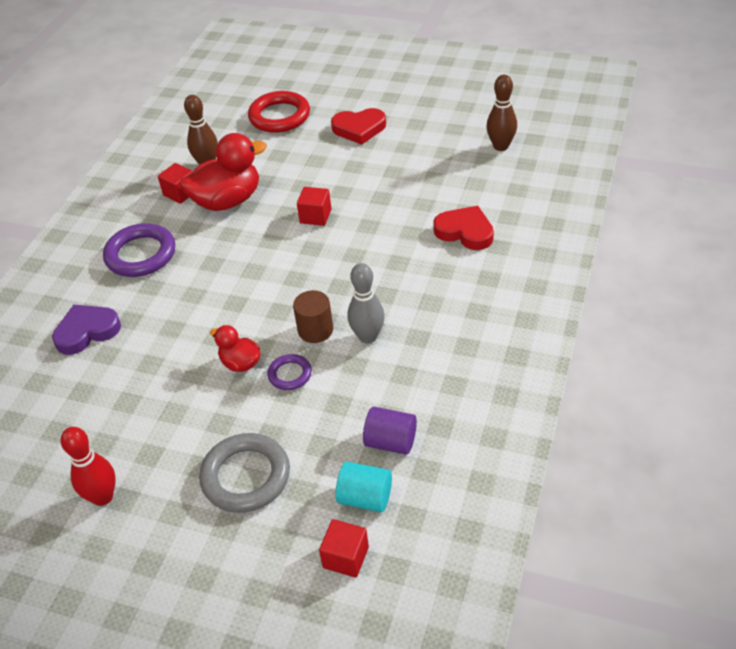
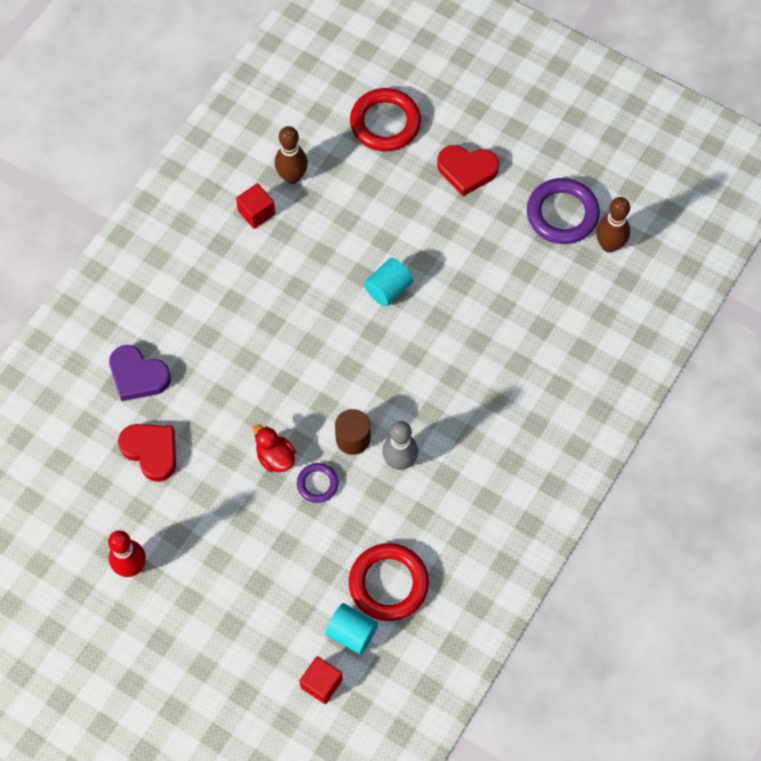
camera: 10 degrees right, 20 degrees up
(87, 331) = (138, 376): purple heart -> purple heart turned 135 degrees counterclockwise
(141, 255) = (203, 290): purple ring -> purple ring (562, 214)
(227, 201) = (303, 239): red duck -> none
(246, 476) = (256, 582): grey ring -> none
(315, 216) = (388, 289): red cube -> turquoise cylinder
(391, 442) = (388, 584): purple cylinder -> red ring
(465, 231) = (532, 356): red heart -> red heart (151, 451)

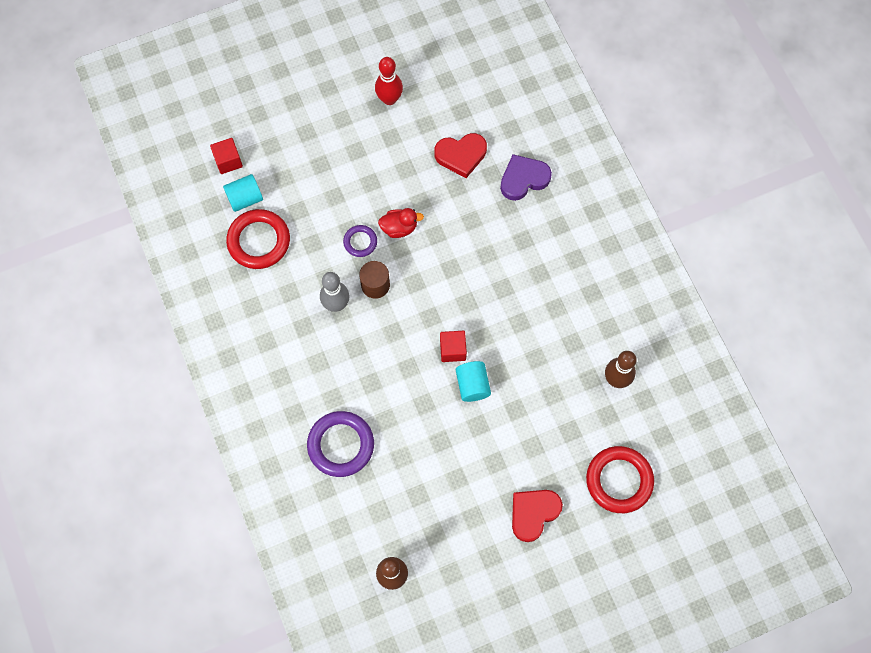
camera: 125 degrees right, 5 degrees up
(256, 212) = (602, 334): red cube -> red cube (453, 350)
(562, 214) = (444, 559): purple ring -> purple ring (341, 445)

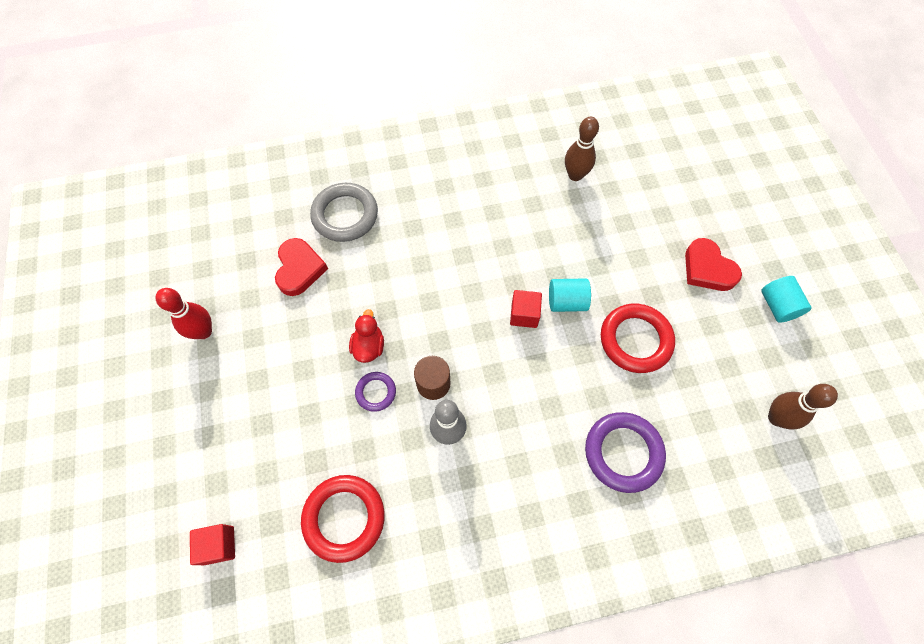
camera: 80 degrees left, 5 degrees down
(245, 198) = (279, 529): turquoise cylinder -> turquoise cylinder (777, 306)
(523, 179) = (345, 215): purple heart -> grey ring
(619, 480) = (676, 191): red ring -> red ring (635, 340)

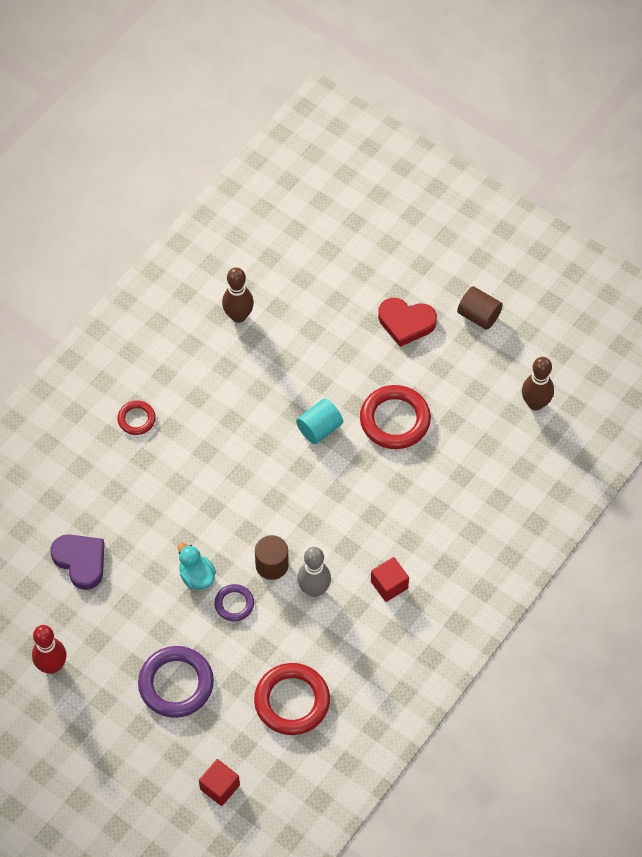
camera: 40 degrees left, 5 degrees down
(299, 269) = (80, 561): red heart -> purple heart
(345, 215) = (74, 490): grey ring -> none
(369, 346) = (197, 576): red duck -> turquoise duck
(435, 196) = (136, 419): none -> red ring
(524, 314) = (295, 462): red cube -> red cube (389, 585)
(623, 453) = (449, 508): purple ring -> purple ring (176, 684)
(777, 306) = (478, 316): turquoise cylinder -> brown cylinder

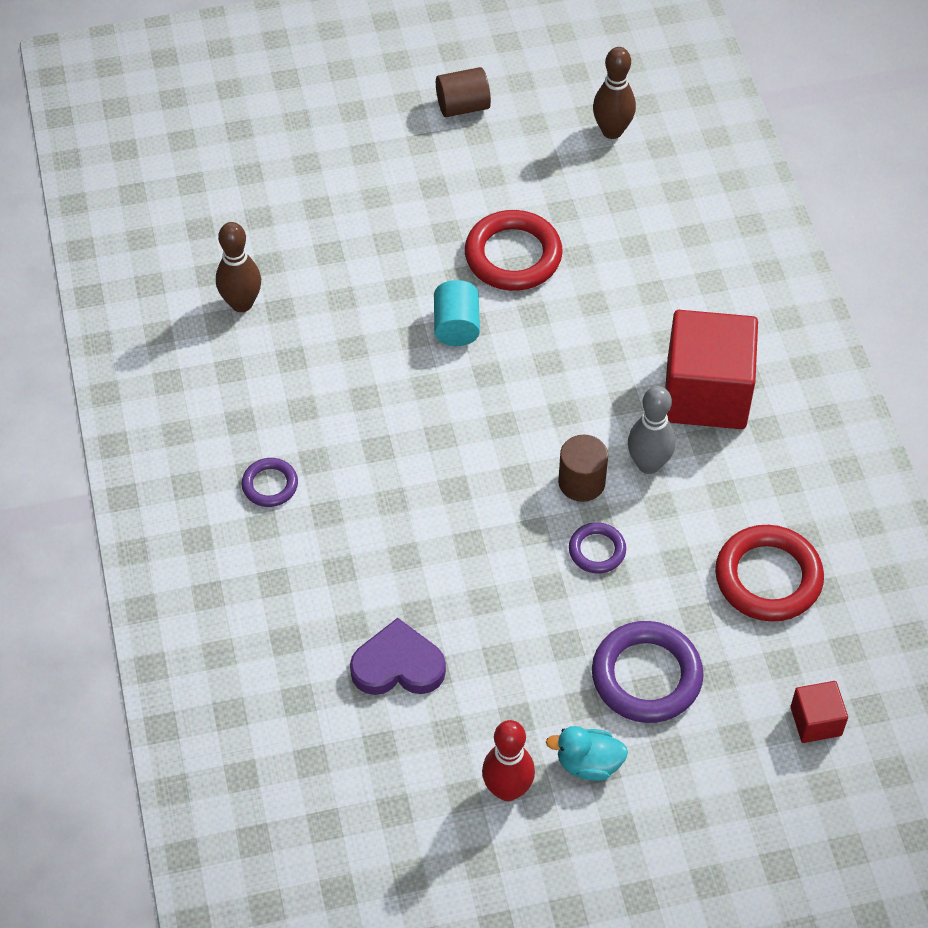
camera: 50 degrees left, 5 degrees down
(136, 419) = (270, 485): red ring -> purple ring
(197, 576) = (528, 563): turquoise duck -> turquoise duck (588, 763)
(389, 585) = (706, 393): red cube -> red cube, size x2.13
(406, 323) = (407, 169): red heart -> none

